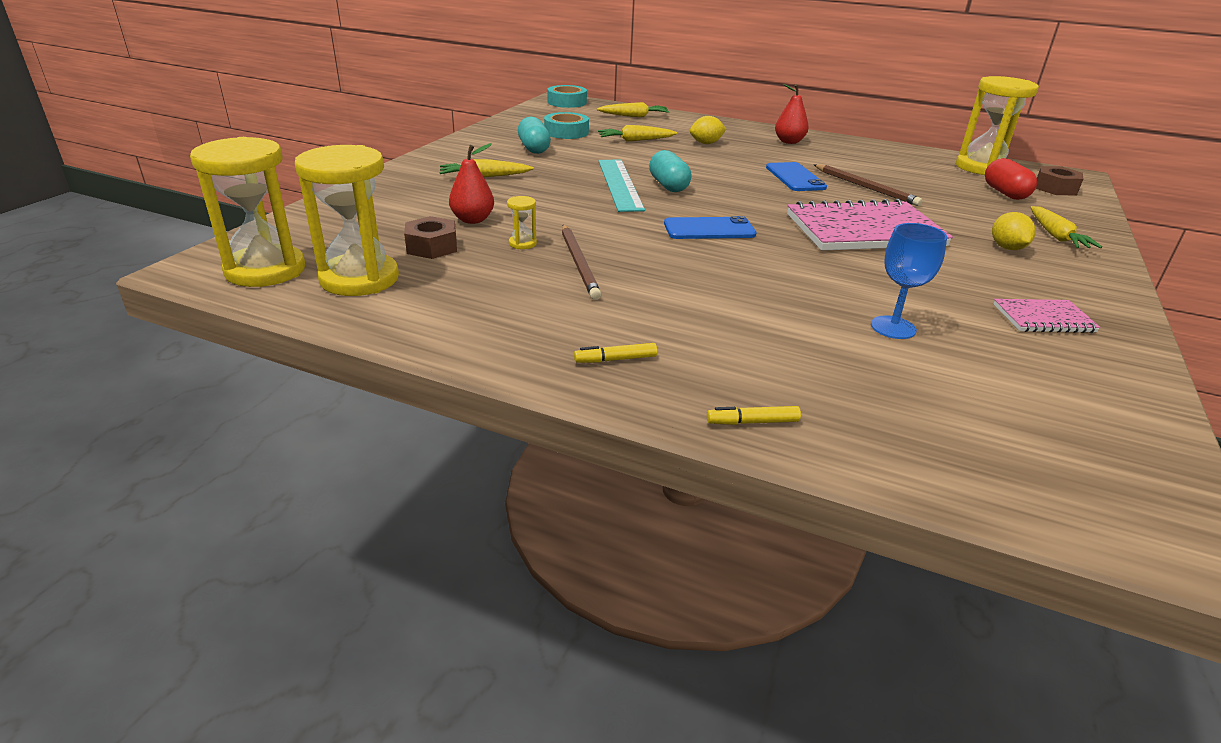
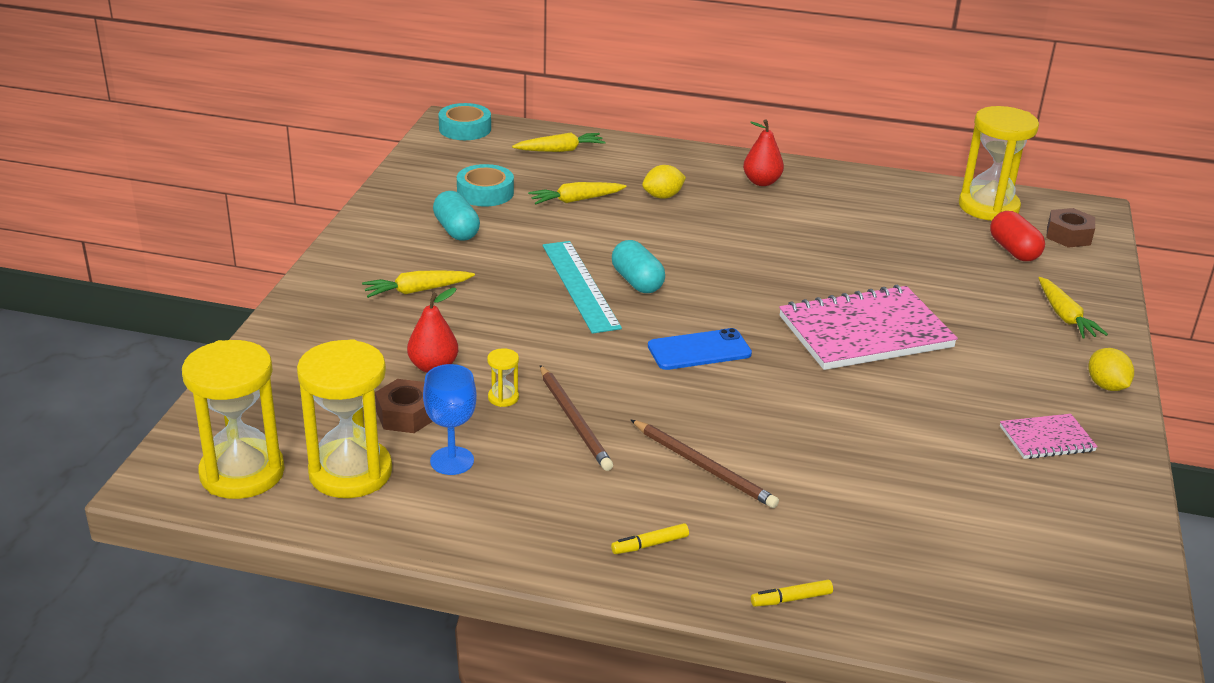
camera: 10 degrees left, 0 degrees up
(795, 177) = (778, 250): blue phone -> none
(865, 187) = (860, 258): brown pencil -> brown pencil (704, 467)
(893, 327) = (905, 469): blue goblet -> blue goblet (452, 461)
(1007, 248) = (1014, 341): yellow lemon -> yellow lemon (1106, 386)

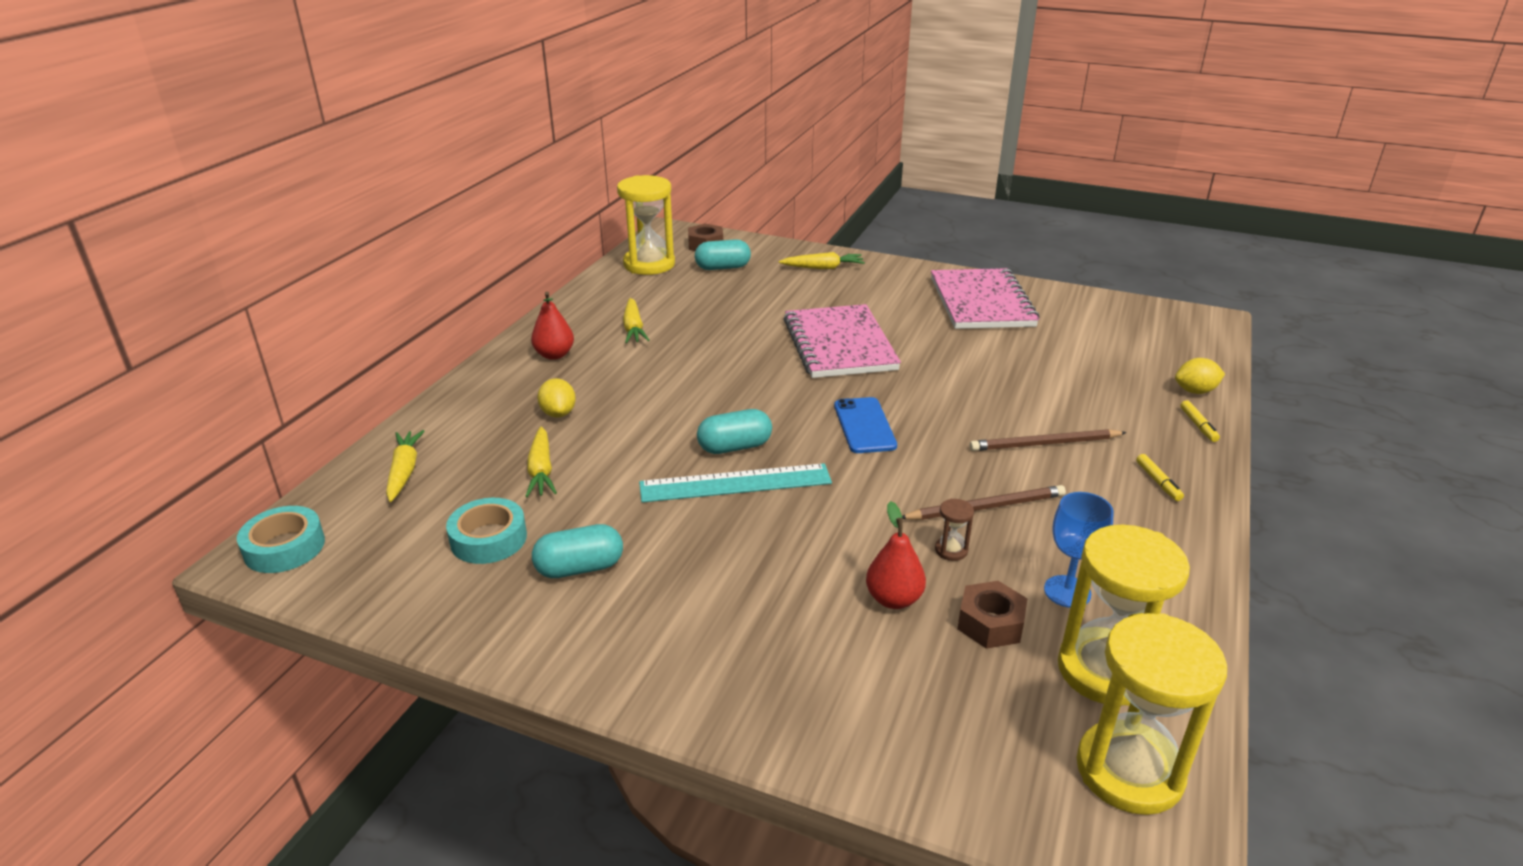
camera: 80 degrees left, 0 degrees up
(417, 291) = (723, 608): yellow carrot -> yellow carrot (633, 328)
(503, 398) = (951, 550): yellow hourglass -> brown hourglass
(704, 467) = (1044, 444): brown pencil -> brown pencil turned 150 degrees counterclockwise
(1013, 250) = (723, 267): red capsule -> turquoise capsule
(1046, 439) = (981, 302): pink notebook -> pink notebook, size x2.06
(1106, 386) = (914, 272): yellow lemon -> yellow lemon (1195, 391)

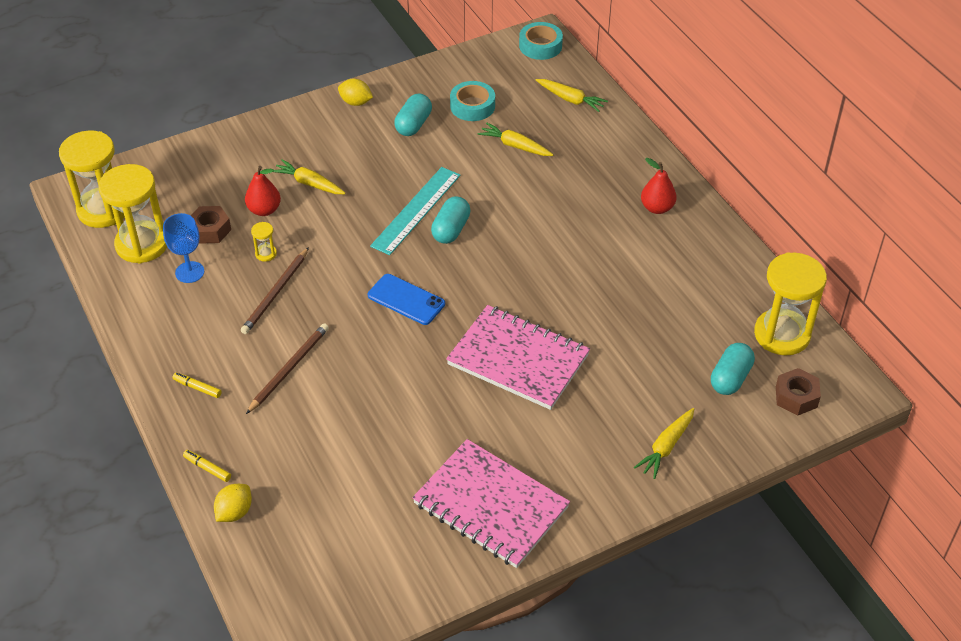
camera: 130 degrees right, 15 degrees up
(558, 413) = (572, 177): yellow lemon -> yellow lemon (356, 102)
(633, 328) = (661, 265): yellow carrot -> yellow carrot (309, 183)
(951, 550) = (266, 254): brown hourglass -> yellow hourglass

